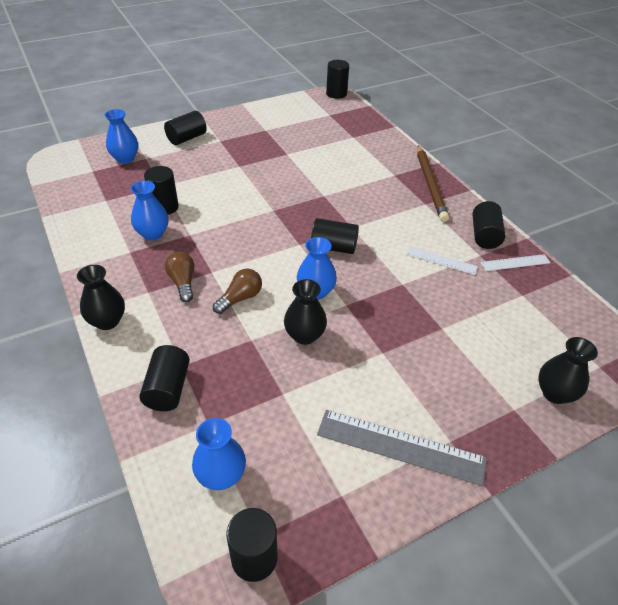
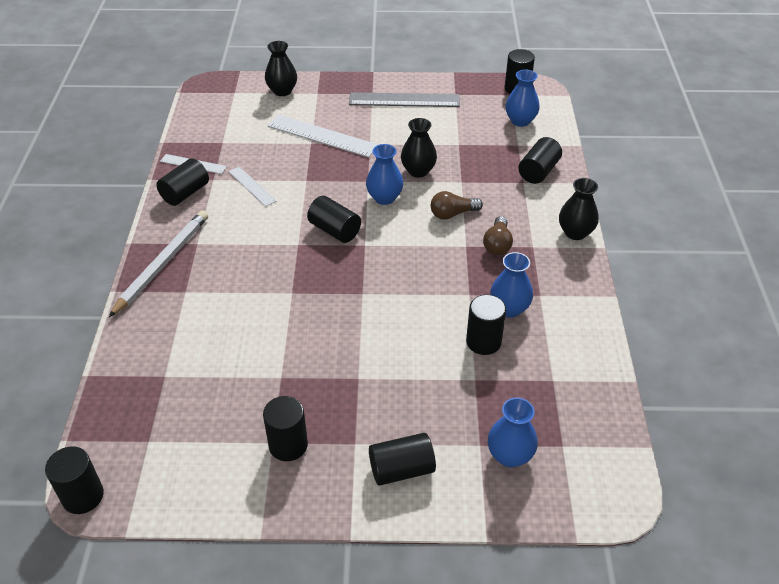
camera: 150 degrees left, 0 degrees up
(256, 131) = (288, 445): none -> black cylinder
(400, 446) = (404, 100): grey ruler -> grey ruler turned 45 degrees counterclockwise
(430, 184) = (162, 263): brown pencil -> white pencil
(440, 342) = (322, 136): none -> white ruler

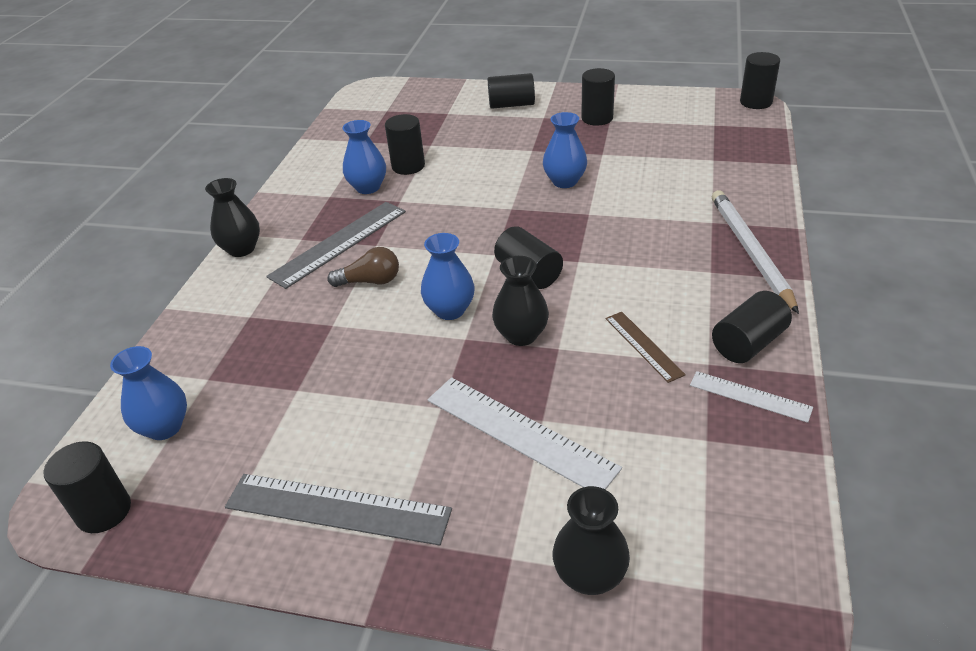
camera: 165 degrees left, 5 degrees down
(162, 263) = (750, 251): white pencil -> white pencil turned 135 degrees clockwise
(252, 186) = (643, 346): white ruler -> brown ruler
(418, 171) = (385, 347): black vase -> black vase (521, 335)
(497, 244) = (339, 243): brown light bulb -> grey ruler
(509, 455) = (428, 108): blue vase -> blue vase (564, 181)
(538, 171) = (216, 330): black cylinder -> none

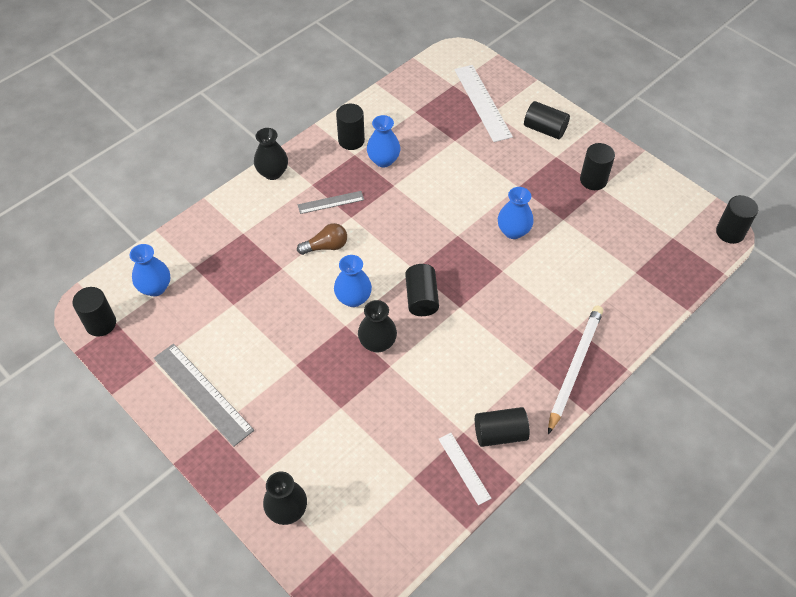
camera: 30 degrees right, 15 degrees up
(339, 243) = (331, 202): grey ruler -> grey ruler, size x0.56
(370, 281) = (326, 246): brown light bulb -> brown light bulb turned 45 degrees counterclockwise
(408, 166) = (424, 154): black cylinder -> black cylinder (351, 140)
(519, 433) = (322, 408): white ruler -> white ruler (482, 102)
(643, 346) = (438, 395): brown ruler -> none

